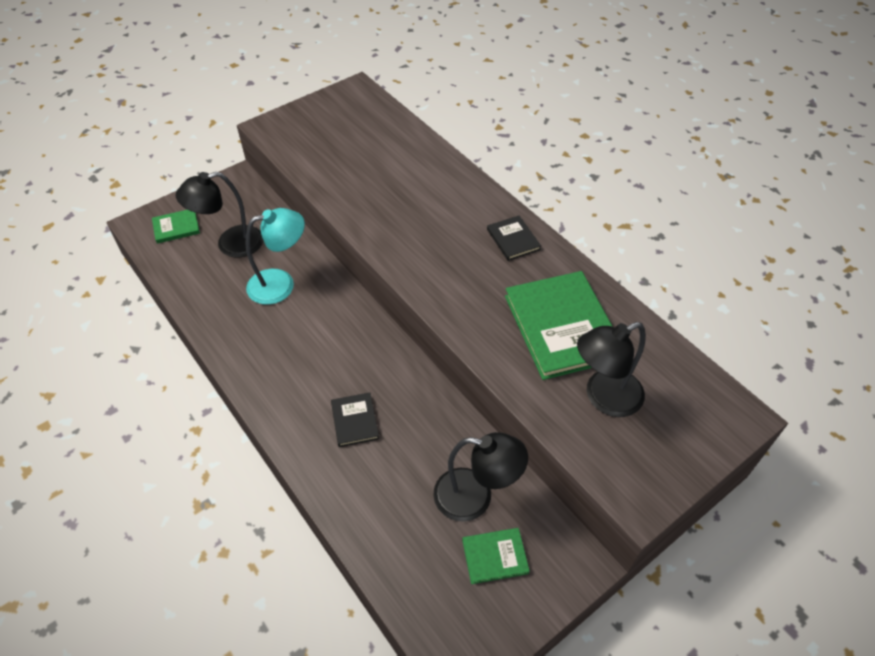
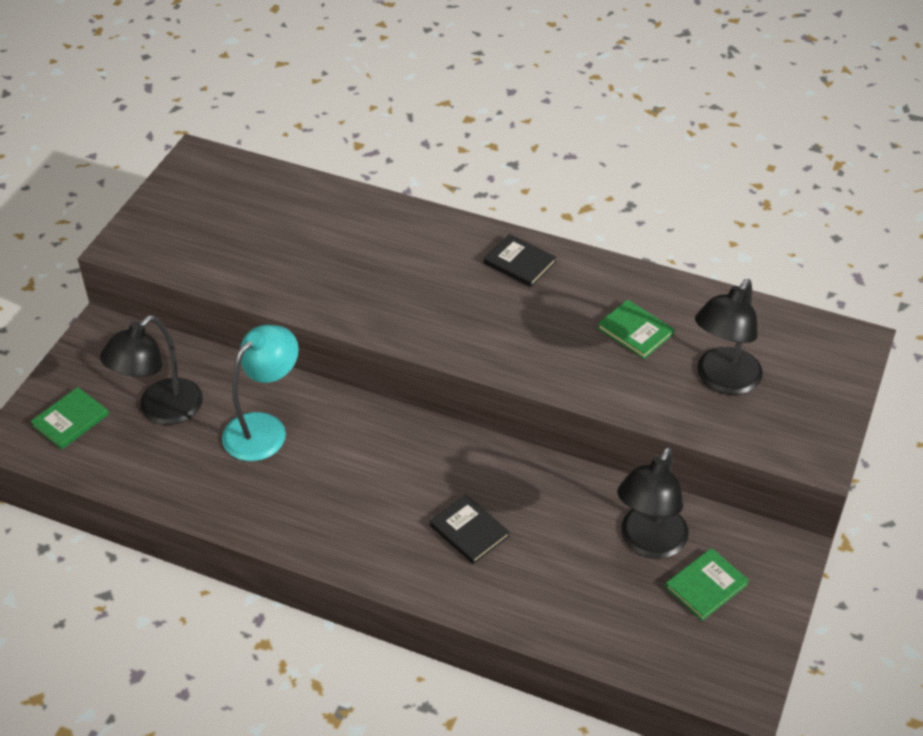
camera: 30 degrees left, 5 degrees down
(475, 497) = (648, 543): black lamp -> black lamp turned 135 degrees clockwise
(562, 327) = (635, 331): green book -> green book, size x0.48

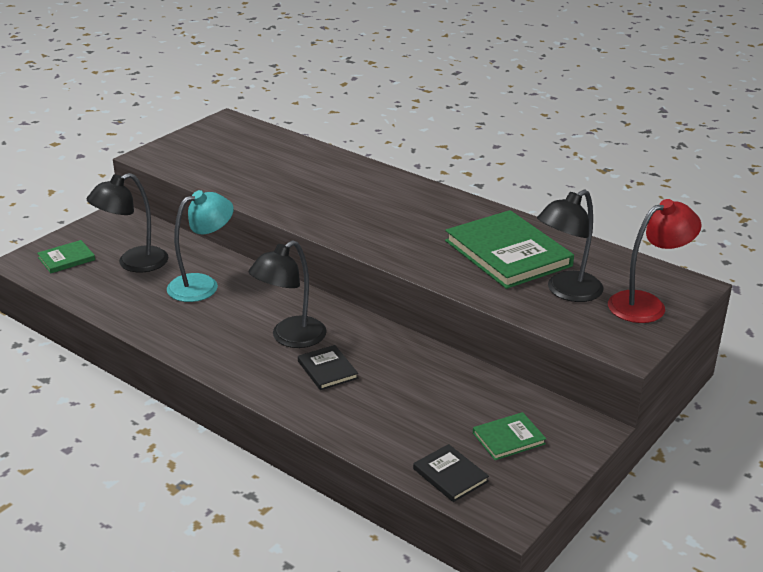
camera: 15 degrees right, 15 degrees down
(519, 263) = (434, 203): black book -> black book (450, 475)
(635, 331) = (507, 253): green book -> green book, size x2.09
(648, 543) = (471, 402): black lamp -> black lamp (290, 338)
(815, 382) = (646, 304): none -> red lamp

